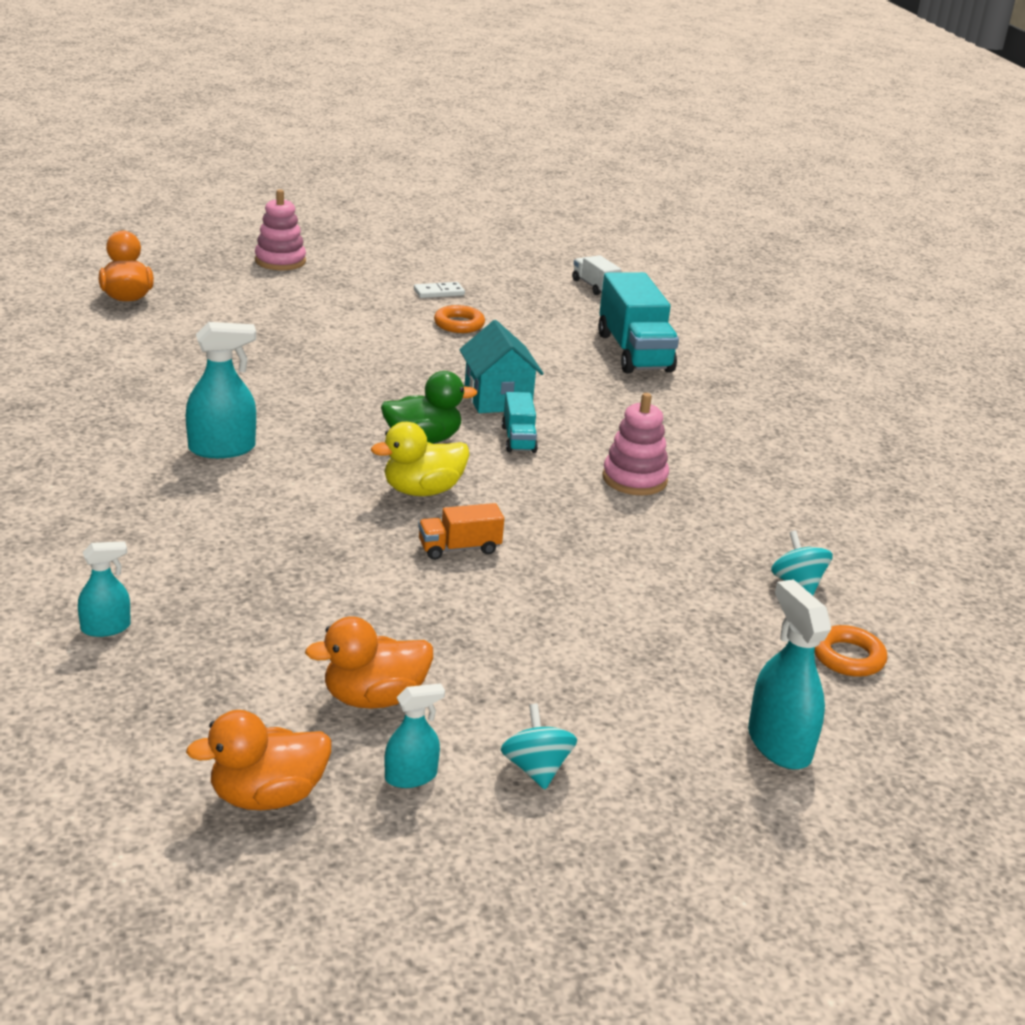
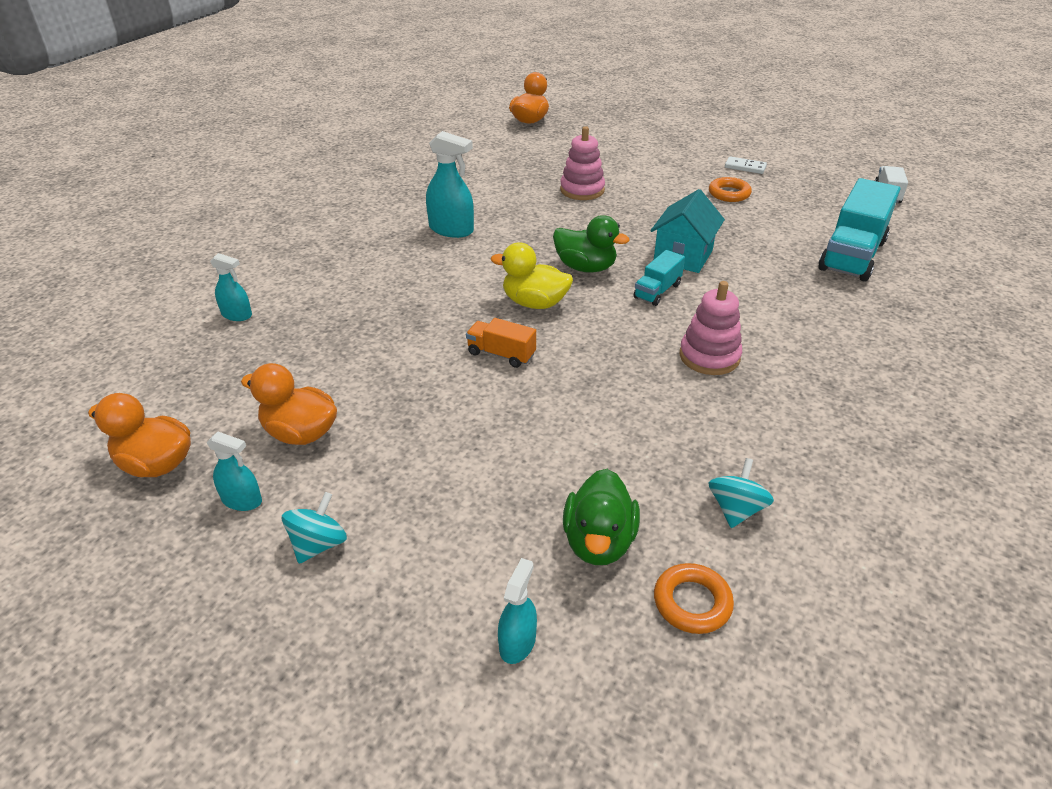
camera: 45 degrees right, 10 degrees up
(280, 261) = (658, 120): pink stacking toy -> pink stacking toy (582, 190)
(740, 651) = (598, 541): none -> green duck
(779, 744) = (517, 642): turquoise spray bottle -> turquoise spray bottle, size x0.59

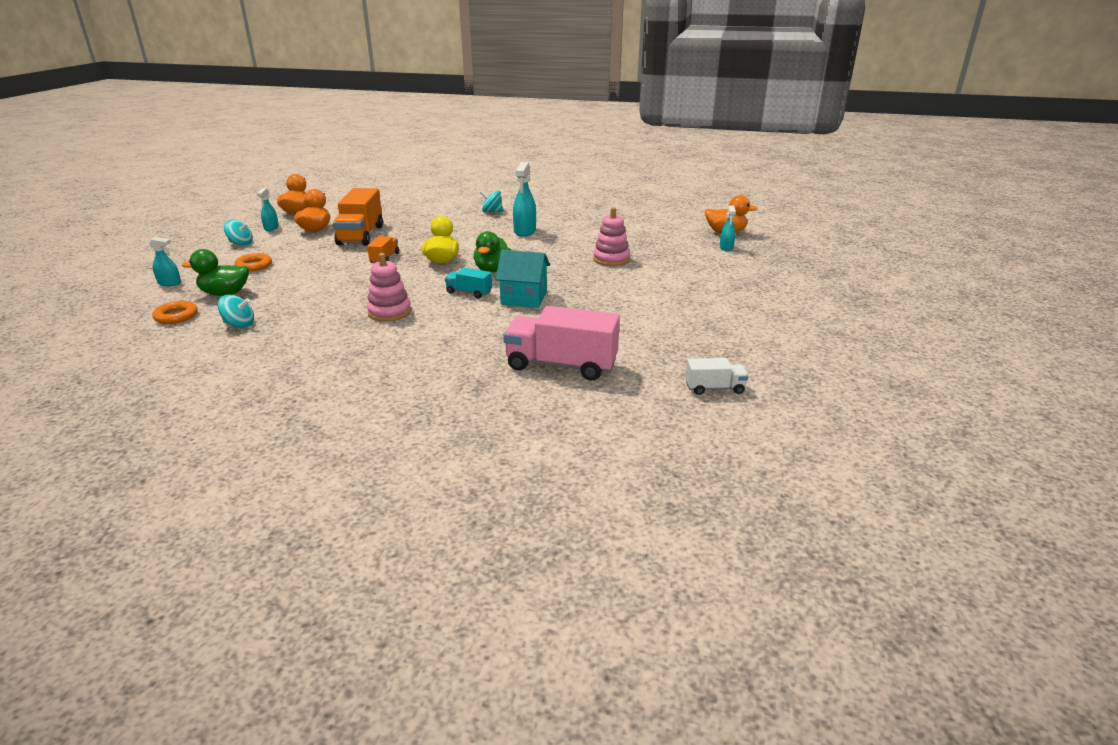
camera: 75 degrees right, 10 degrees down
(237, 315) = (412, 204): turquoise spray bottle -> turquoise spray bottle (726, 247)
(343, 245) = (492, 211): none -> turquoise spinning top
(372, 377) = (361, 235): none -> orange truck
(729, 194) = (649, 310): orange ring -> orange ring (254, 266)
(745, 167) = (714, 316): white domino -> none
(852, 255) = (561, 365): turquoise truck -> pink truck

